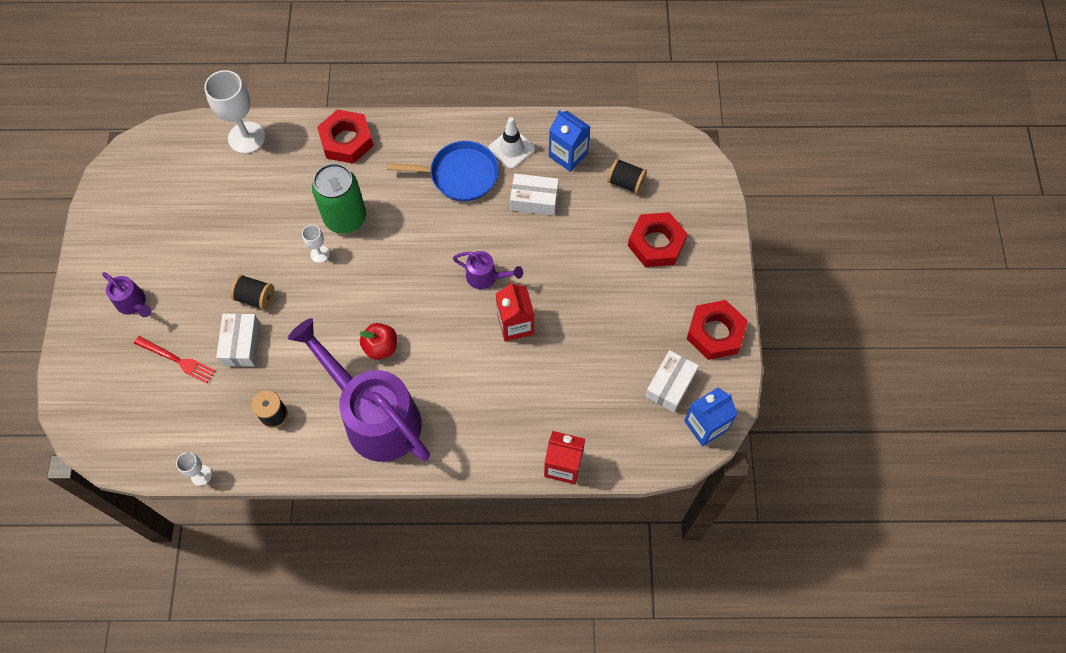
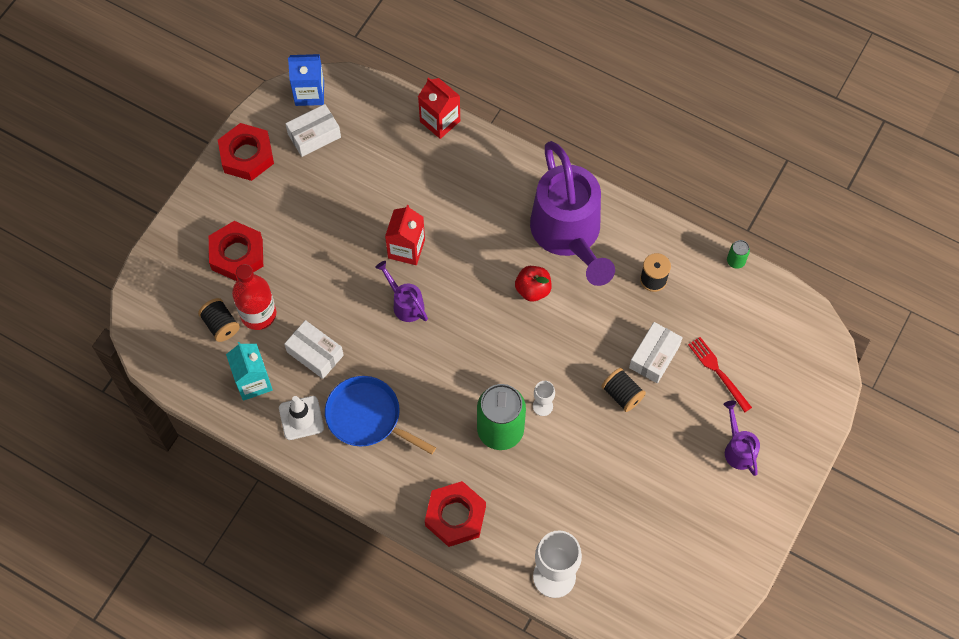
camera: 150 degrees left, 0 degrees up
(201, 475) = (735, 261): white goblet -> green can
(568, 155) = (253, 382): blue carton -> turquoise carton
(602, 206) = (258, 314): none -> red bottle

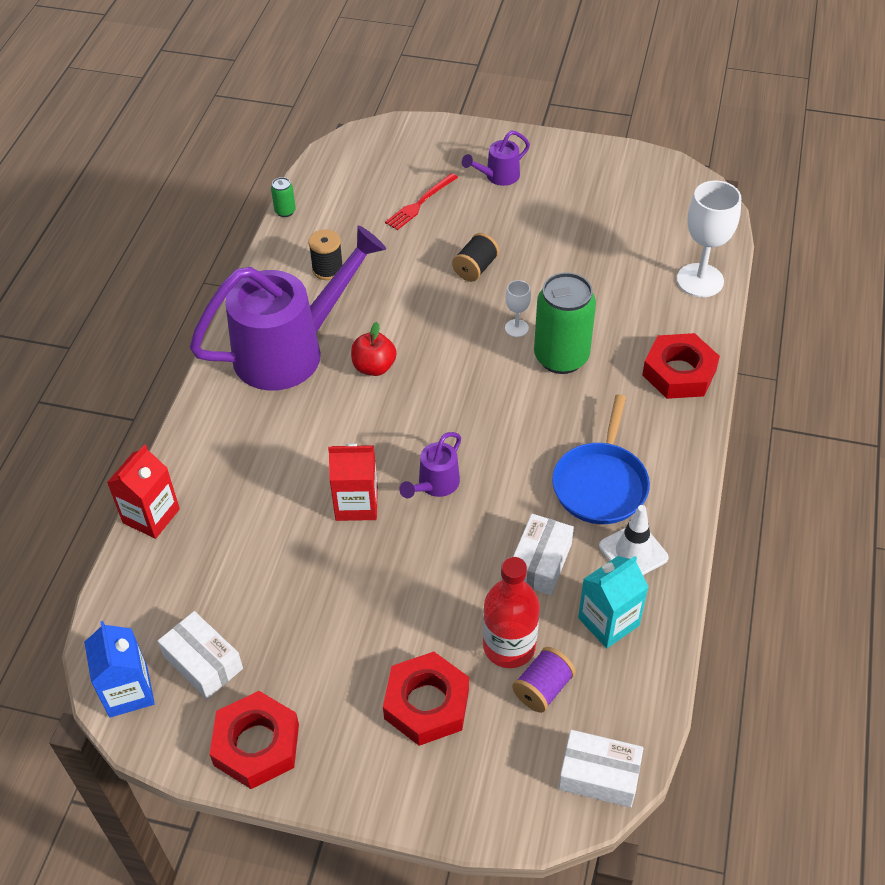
camera: 105 degrees left, 15 degrees down
(221, 325) = (543, 688): black spool -> purple spool
(654, 357) = (421, 252): white box -> white box (599, 775)

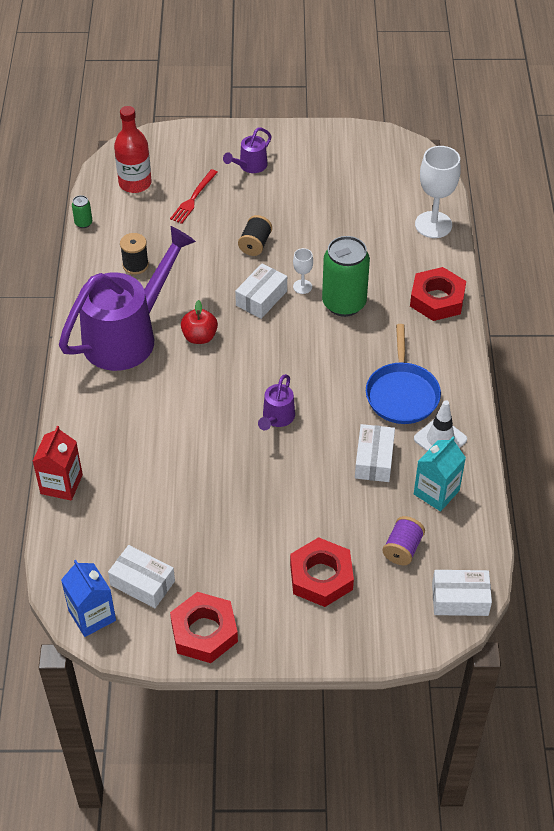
camera: 15 degrees left, 0 degrees up
(356, 503) = (221, 444): red carton -> none
(462, 333) = (261, 298): none -> white box
(509, 646) = (369, 524): red bottle -> red bottle (135, 183)

